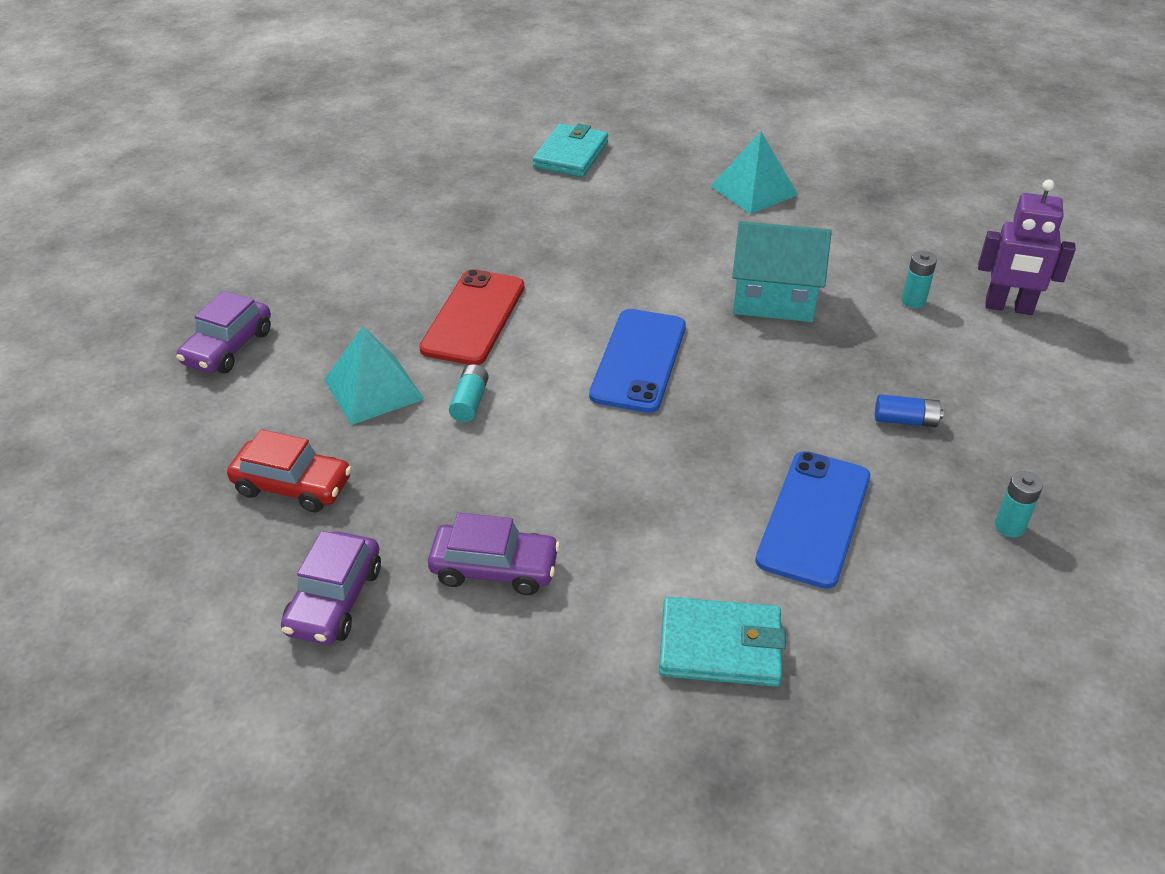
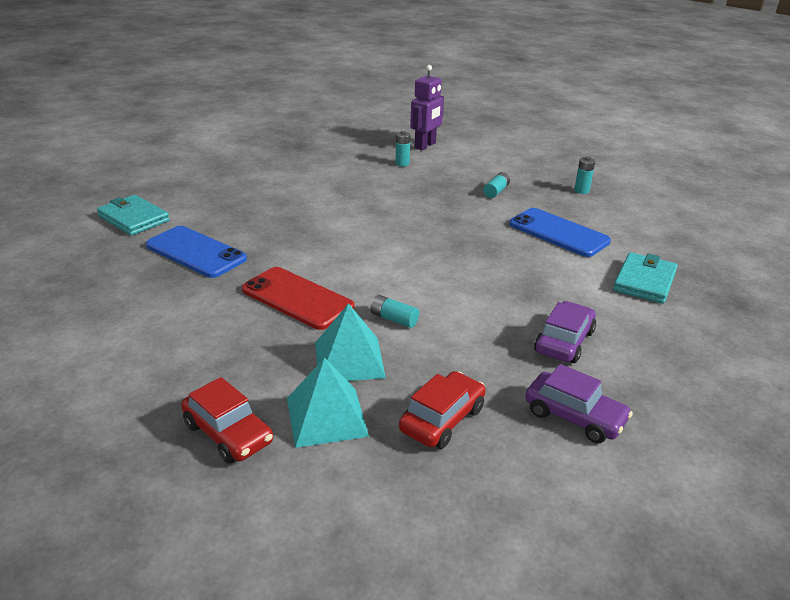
camera: 70 degrees left, 10 degrees down
(228, 347) = (228, 433): purple car -> red car
(639, 360) = (394, 249): blue phone -> blue phone (196, 252)
(754, 190) = (254, 173): turquoise pyramid -> turquoise pyramid (326, 416)
(774, 299) = (369, 196): turquoise house -> none
(905, 420) = (496, 191): blue battery -> turquoise battery

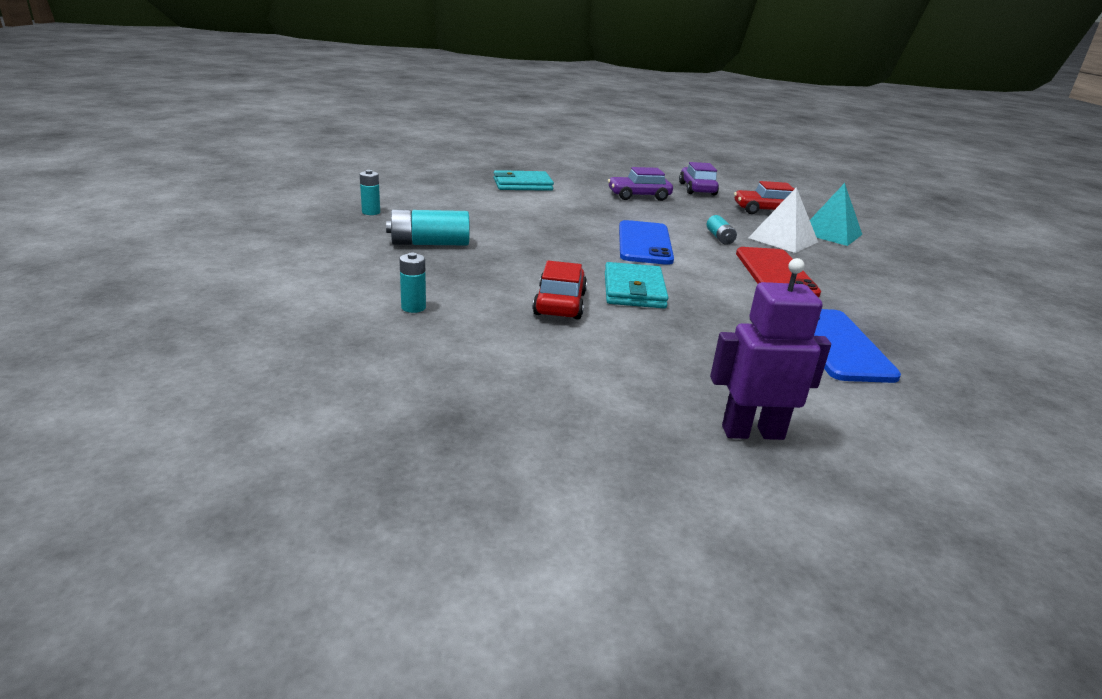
camera: 130 degrees left, 5 degrees down
(134, 219) = (898, 430): turquoise wallet -> turquoise wallet (634, 290)
(228, 433) = (899, 251): red car -> red car (559, 304)
(349, 359) = (783, 240): turquoise pyramid -> white pyramid
(425, 145) = (314, 310): purple robot -> purple robot (752, 432)
(496, 191) = (429, 243): turquoise battery -> turquoise battery, size x1.72
(558, 233) = (487, 211): blue phone -> blue phone (644, 243)

